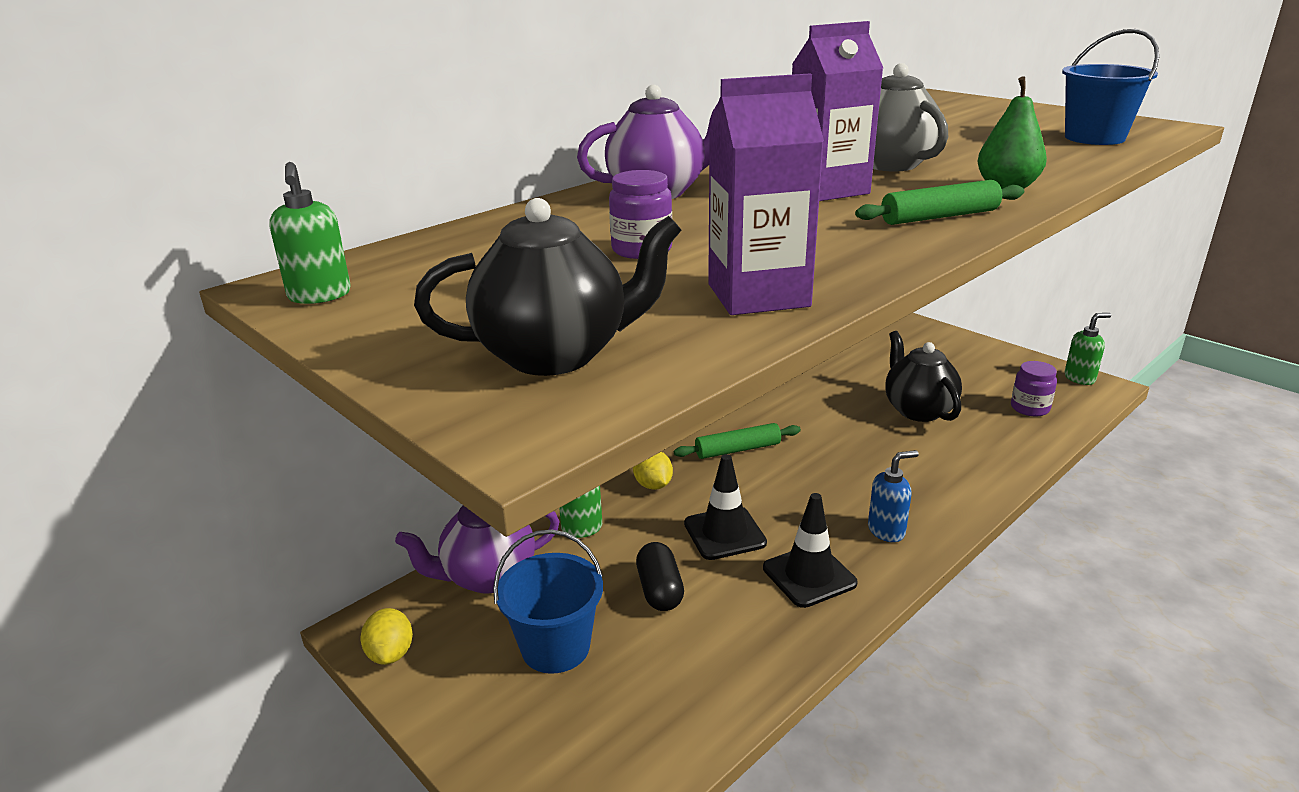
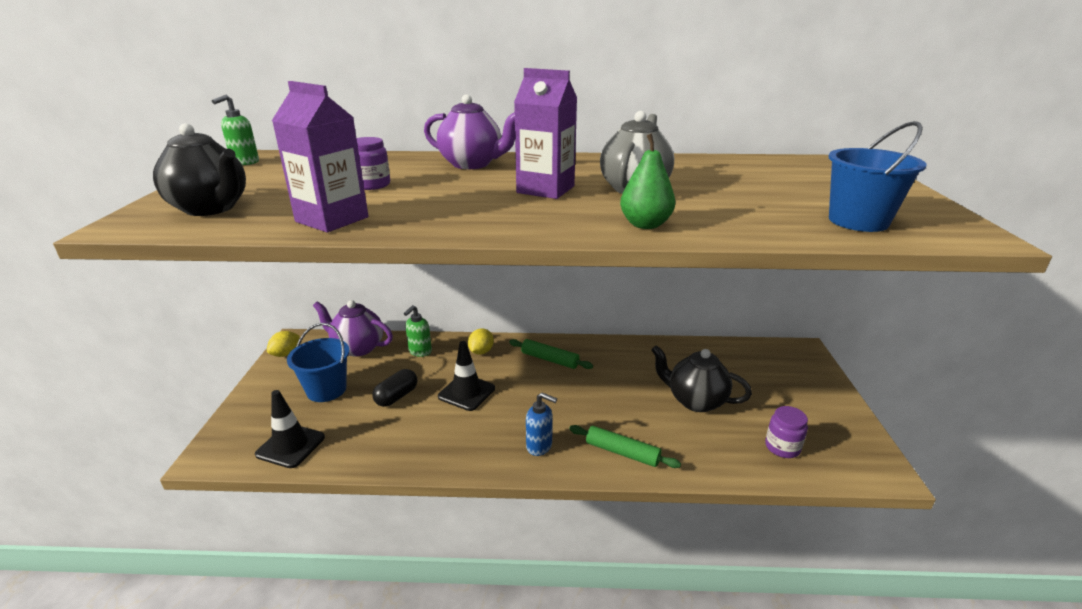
camera: 45 degrees right, 0 degrees up
(809, 576) = (462, 437): black traffic cone -> black traffic cone (290, 446)
(918, 410) = (695, 401): black teapot -> black teapot turned 90 degrees counterclockwise
(939, 216) = (540, 223): green rolling pin -> green rolling pin (622, 452)
(1080, 378) = (874, 455): green soap dispenser -> none

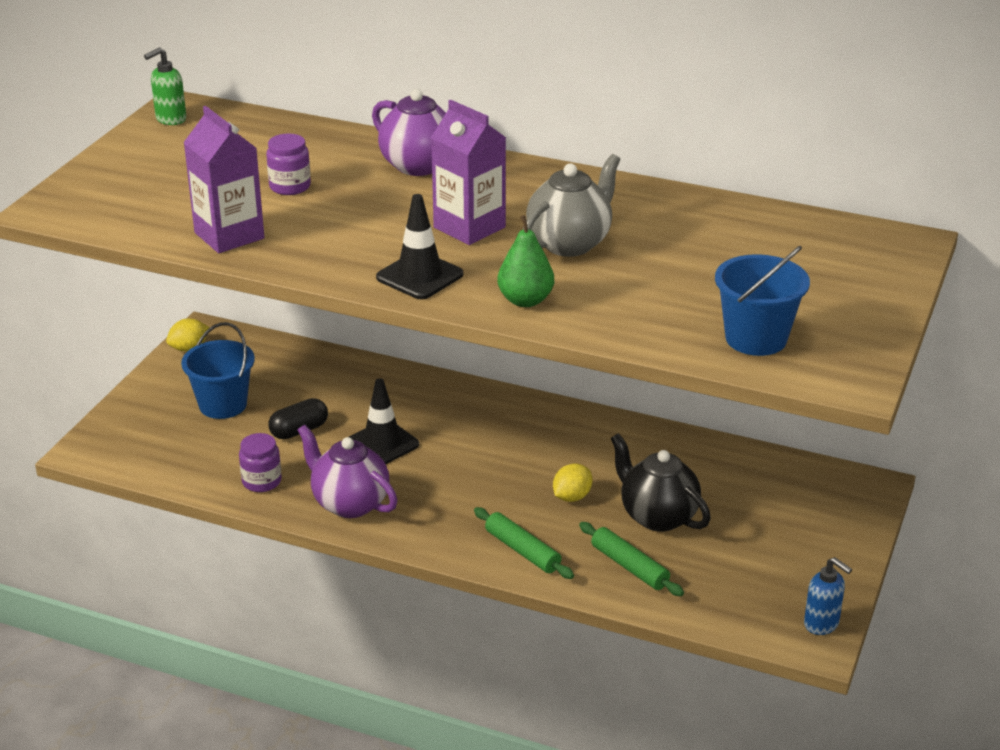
camera: 20 degrees right, 5 degrees up
(211, 208) = (123, 198): black teapot -> none
(290, 446) = (167, 460): black traffic cone -> black traffic cone (419, 276)
(358, 348) = (276, 358): purple teapot -> purple teapot (349, 503)
(420, 352) = (350, 379): green soap dispenser -> none
(481, 351) = (427, 395): yellow lemon -> yellow lemon (572, 497)
(539, 446) = (433, 522): blue soap dispenser -> blue soap dispenser (822, 624)
(550, 359) = (508, 424): green rolling pin -> green rolling pin (630, 566)
(782, 447) = (718, 590): purple jar -> purple jar (261, 481)

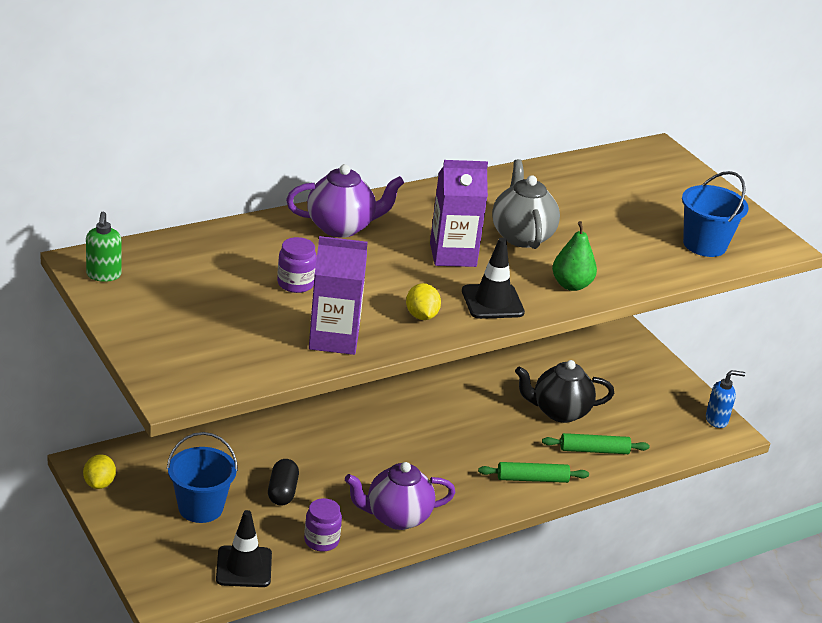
camera: 55 degrees left, 0 degrees up
(382, 444) = (347, 466): black traffic cone -> black traffic cone (244, 567)
(572, 497) = (502, 429): yellow lemon -> yellow lemon (421, 316)

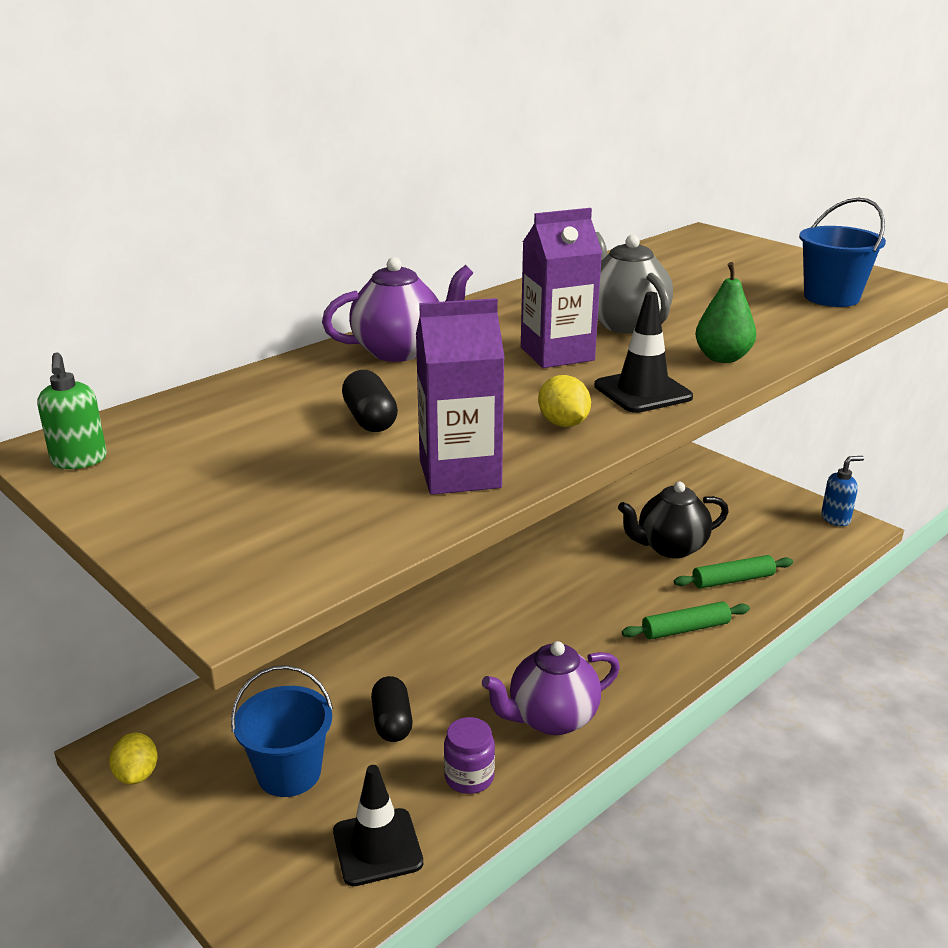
camera: 10 degrees left, 5 degrees down
(295, 283) = (370, 419): purple jar -> black capsule

